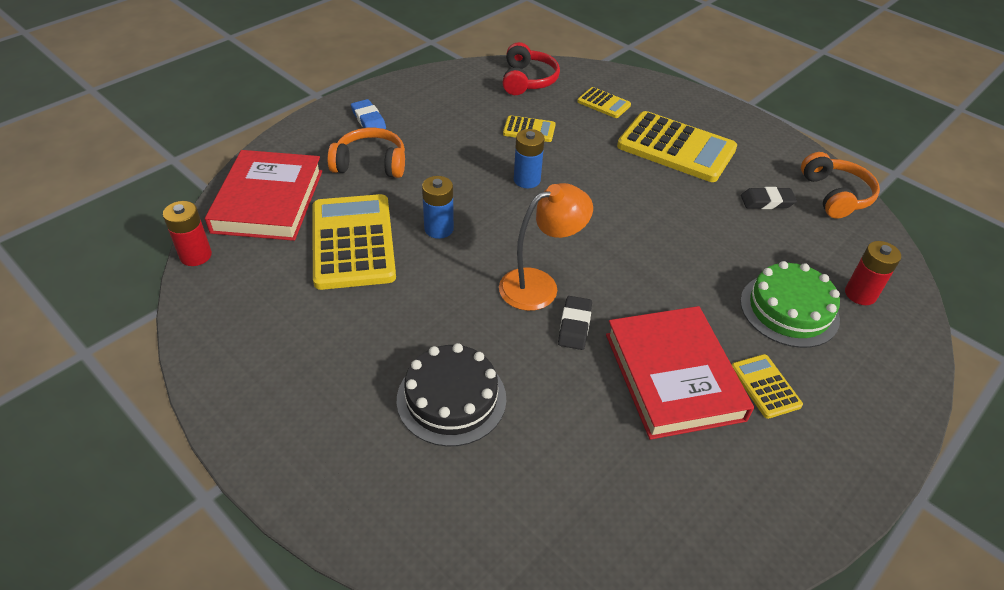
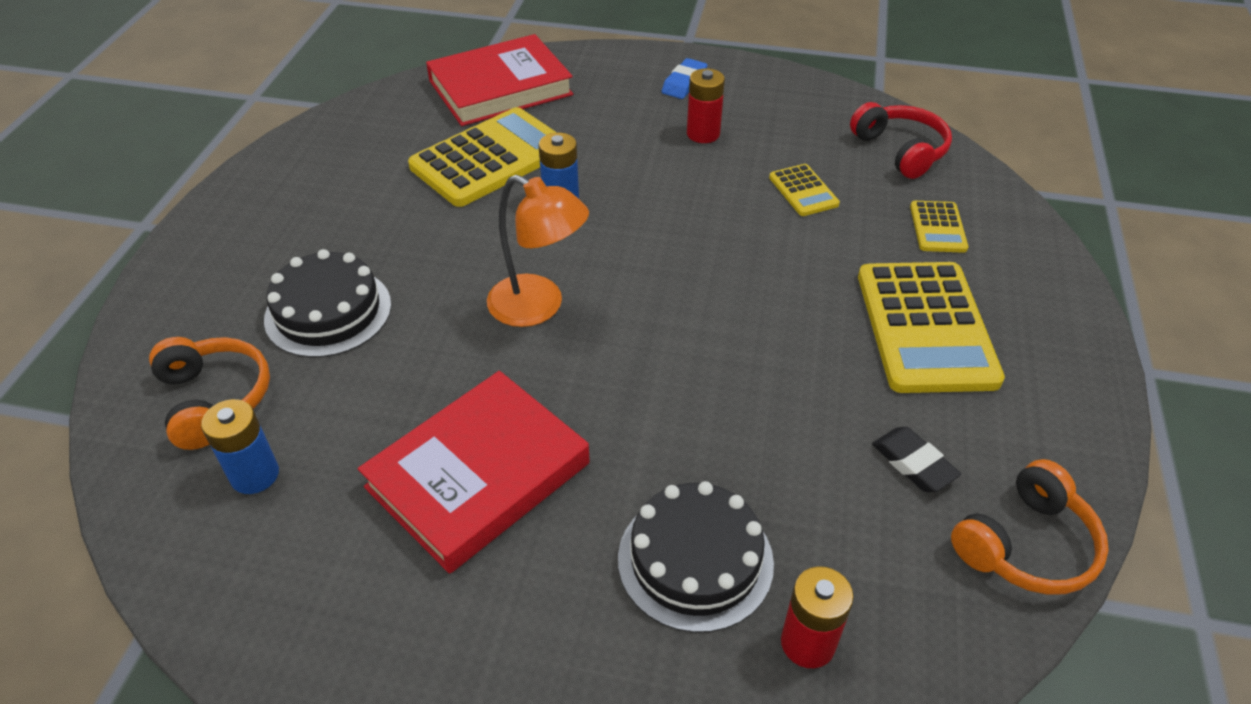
camera: 60 degrees right, 0 degrees up
(196, 255) = (396, 88): red battery -> red battery (703, 134)
(370, 164) = (615, 116): orange headphones -> orange headphones (214, 399)
(527, 80) = (900, 150): red headphones -> red headphones turned 90 degrees counterclockwise
(527, 180) = (708, 227): blue battery -> blue battery (255, 475)
(574, 326) = (496, 359): black eraser -> none
(765, 386) = (524, 575): yellow calculator -> none
(789, 310) = (695, 560): green cake -> black cake

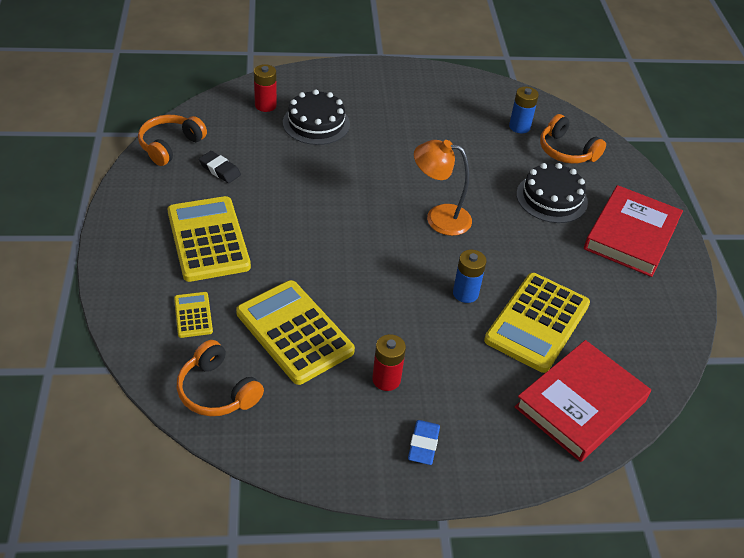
camera: 160 degrees right, 0 degrees up
(478, 475) = (423, 139): red book -> red book (631, 235)
(803, 191) = (294, 332): yellow calculator -> yellow calculator, size x2.10
(900, 150) = (217, 391): red headphones -> orange headphones

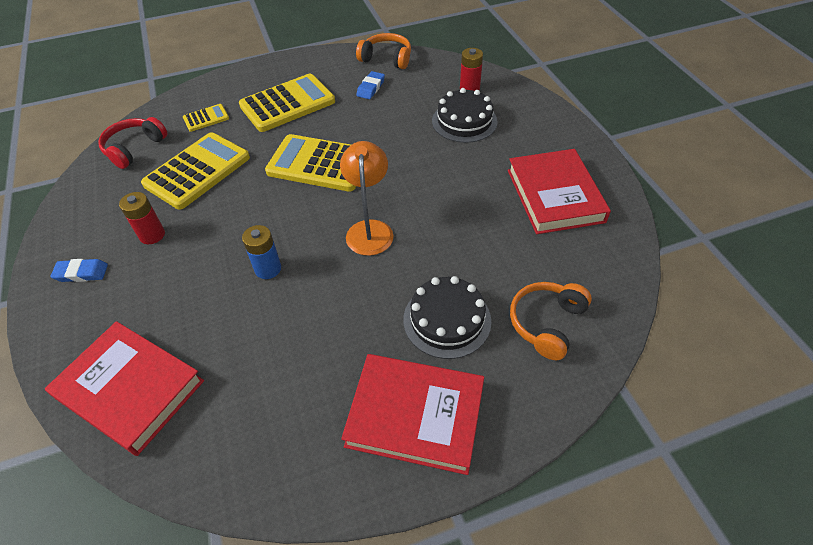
camera: 80 degrees right, 5 degrees up
(217, 391) = (134, 148): orange headphones -> red headphones
(220, 170) = (371, 88): black eraser -> blue eraser
(440, 105) = (554, 195): none -> red book
(519, 127) = (564, 269): blue battery -> none
(537, 322) = (240, 334): yellow calculator -> yellow calculator (319, 164)

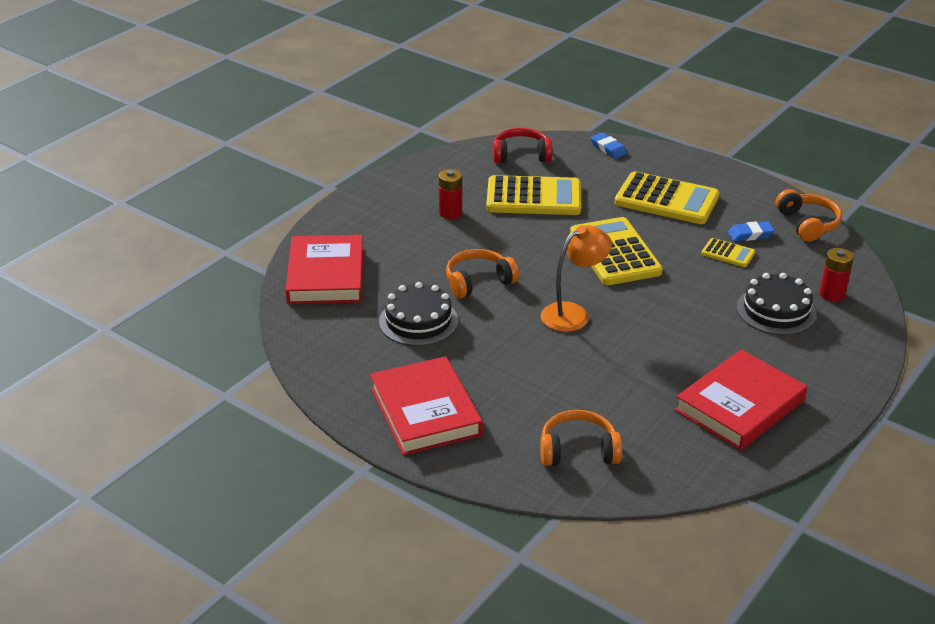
camera: 55 degrees right, 15 degrees down
(81, 273) = (387, 203): blue eraser -> blue eraser (608, 148)
(206, 118) = (595, 169): yellow calculator -> yellow calculator (728, 253)
(268, 269) = (478, 282): blue battery -> orange headphones
(447, 320) = (525, 393): black cake -> black cake (418, 321)

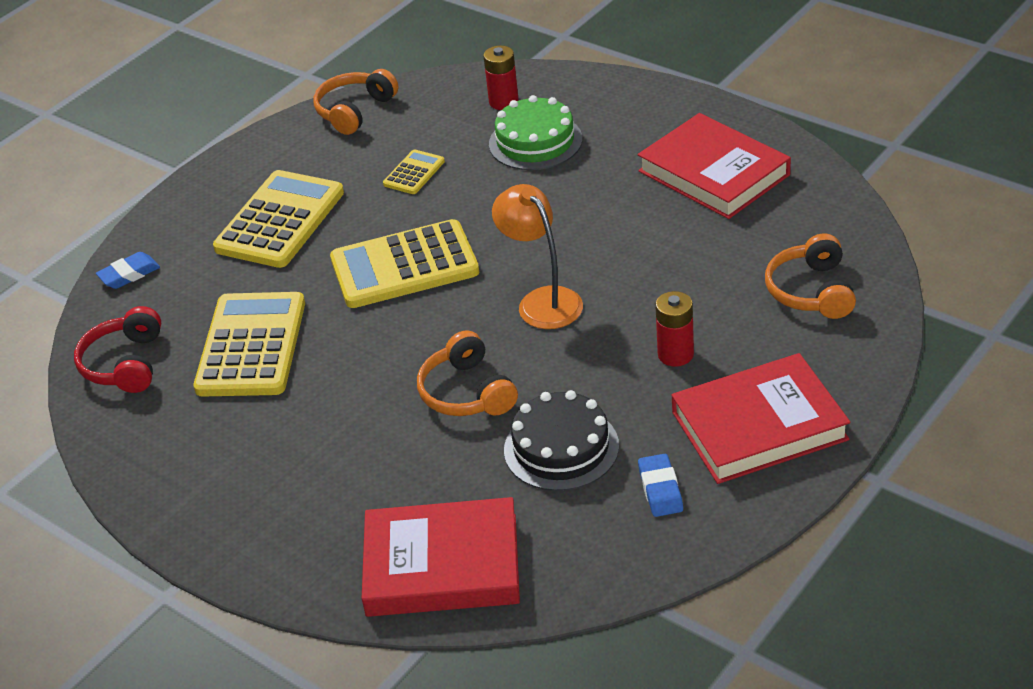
camera: 85 degrees left, 5 degrees up
(450, 213) = (280, 433): red battery -> red battery (675, 354)
(750, 234) = (373, 154): blue eraser -> blue eraser (660, 489)
(776, 310) = (535, 141): black cake -> green cake
(807, 224) = (355, 111): orange headphones -> orange headphones turned 45 degrees counterclockwise

